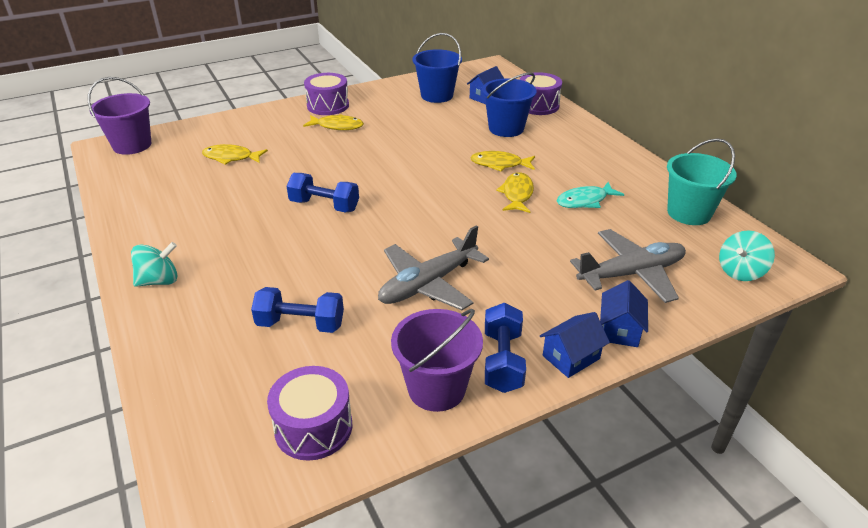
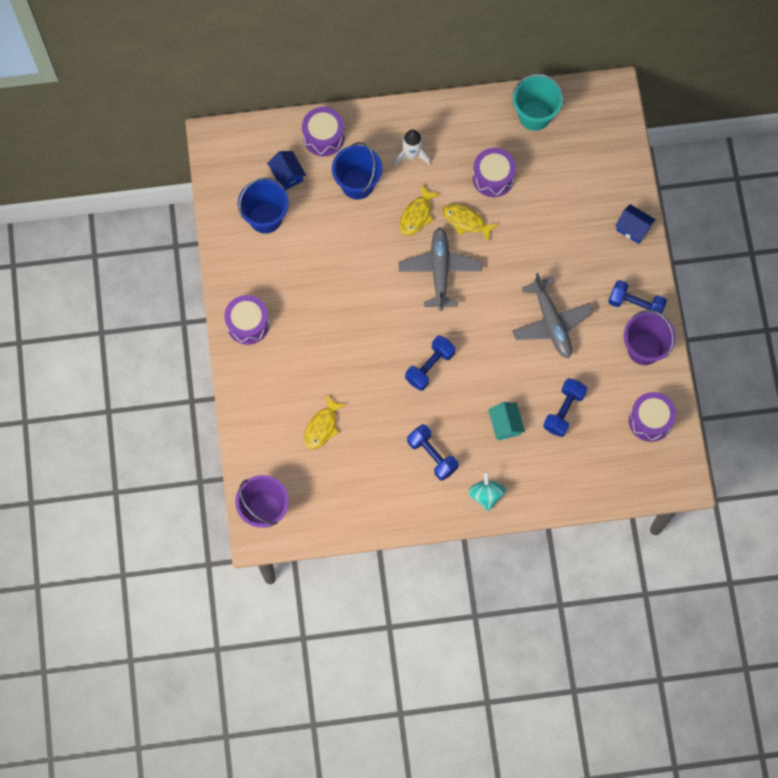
camera: 70 degrees left, 35 degrees up
(209, 229) = (432, 455): none -> blue dumbbell
(265, 276) = (505, 425): none -> turquoise house
(337, 126) = (296, 325): yellow fish -> none
(563, 149) = (412, 155): none -> white rocket
(571, 357) = (645, 267): blue house -> none
(585, 201) = (493, 177): turquoise fish -> purple drum
(631, 273) = (586, 192): grey plane -> grey plane (440, 270)
(740, 272) = (607, 126): turquoise spinning top -> none

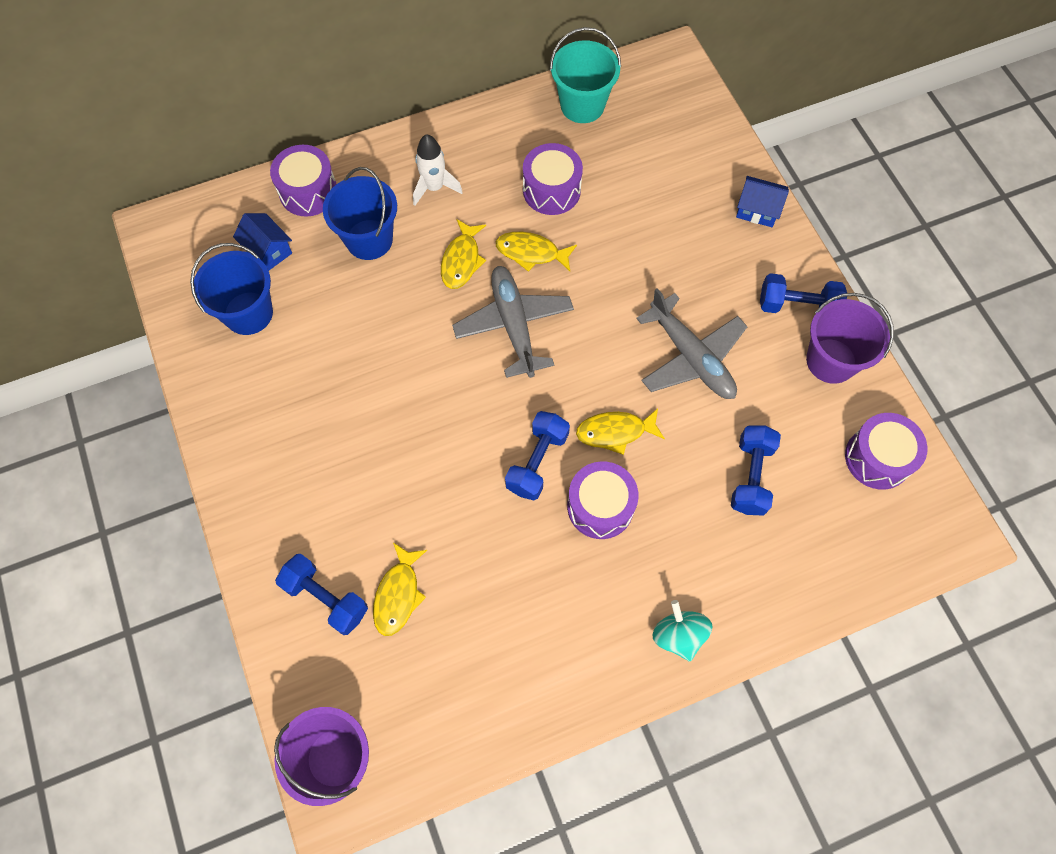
camera: 15 degrees left, 5 degrees down
(248, 324) = (251, 467): purple drum -> purple drum (600, 506)
(432, 455) = (578, 595): blue dumbbell -> blue dumbbell (326, 598)
(485, 360) = (615, 432): none -> yellow fish
(505, 425) = (673, 519): turquoise house -> none

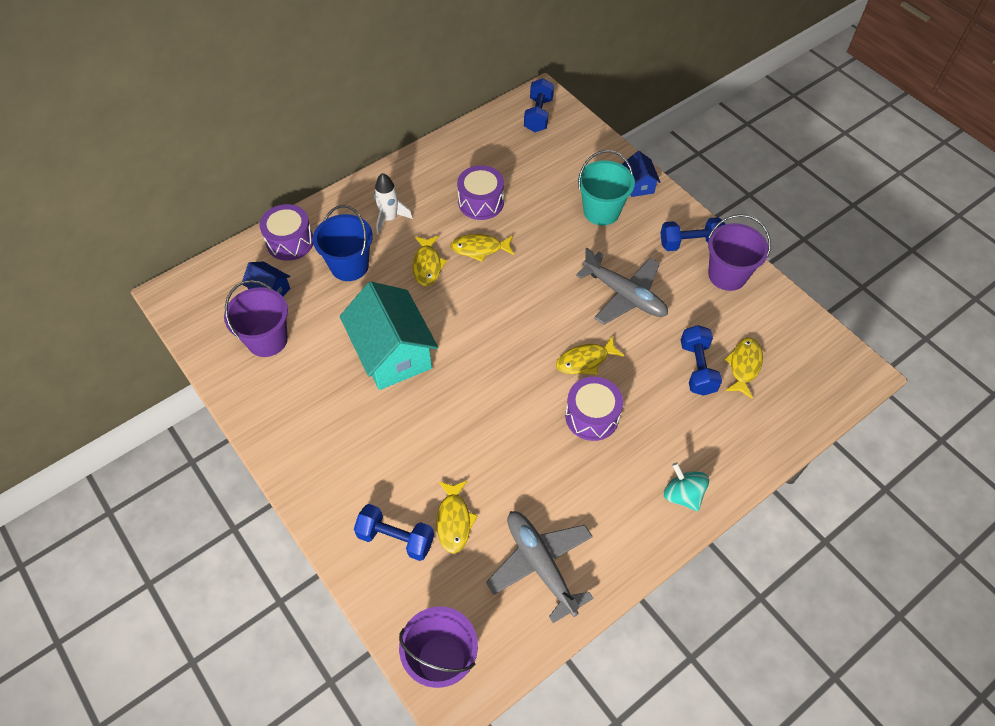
camera: 15 degrees left, 10 degrees down
(248, 313) = (267, 340): blue bucket -> purple bucket
(388, 365) = (392, 353): none -> turquoise house
(514, 325) = (482, 302): grey plane -> grey plane (540, 564)
(537, 462) = (532, 396): blue dumbbell -> blue dumbbell (538, 115)
(582, 105) = (485, 140): turquoise bucket -> turquoise bucket (601, 211)
(757, 210) = (638, 184): blue house -> blue house turned 75 degrees clockwise
(811, 488) = (744, 366): none -> yellow fish
(877, 458) = (784, 334): purple drum -> none

